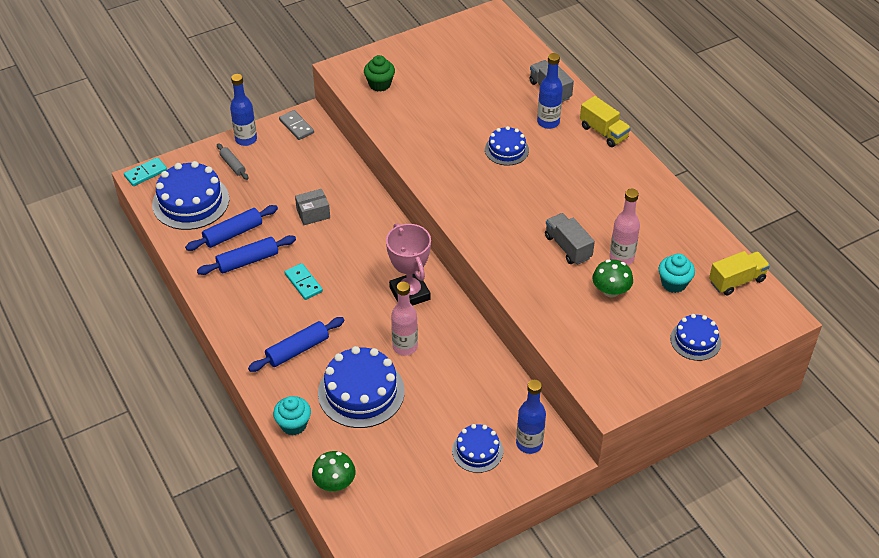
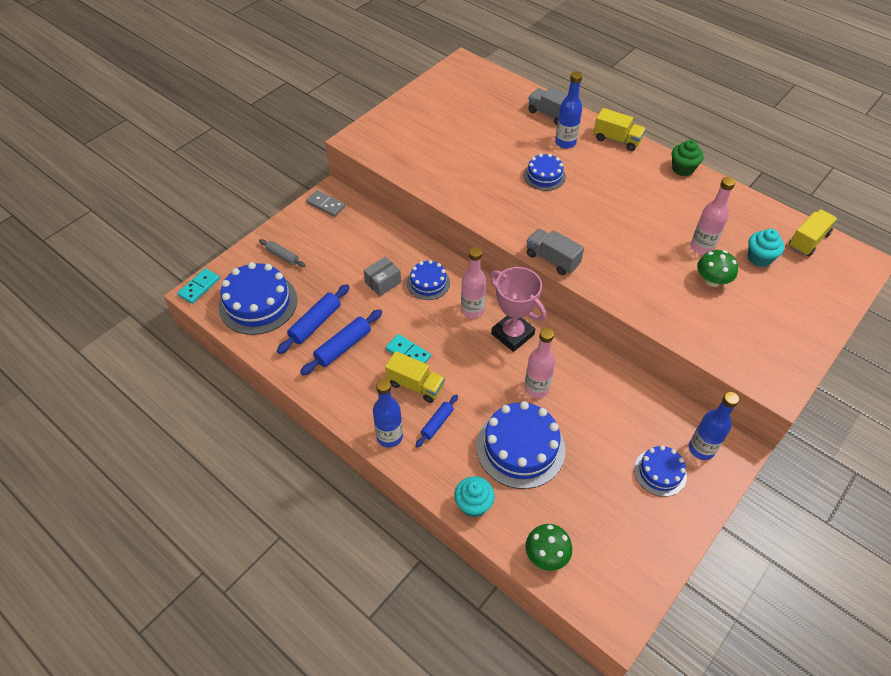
camera: 20 degrees left, 5 degrees up
(246, 139) = (284, 229): blue bottle -> blue bottle (389, 436)
(295, 312) = (415, 385): none -> yellow truck
(297, 350) = (437, 423): blue rolling pin -> blue rolling pin, size x0.62
(380, 84) = (398, 145): green cupcake -> green cupcake (682, 169)
(384, 261) = (472, 310): none -> pink bottle
(568, 247) = (650, 250): grey truck -> grey truck (552, 259)
(695, 340) = (811, 305): blue cake -> blue cake (428, 283)

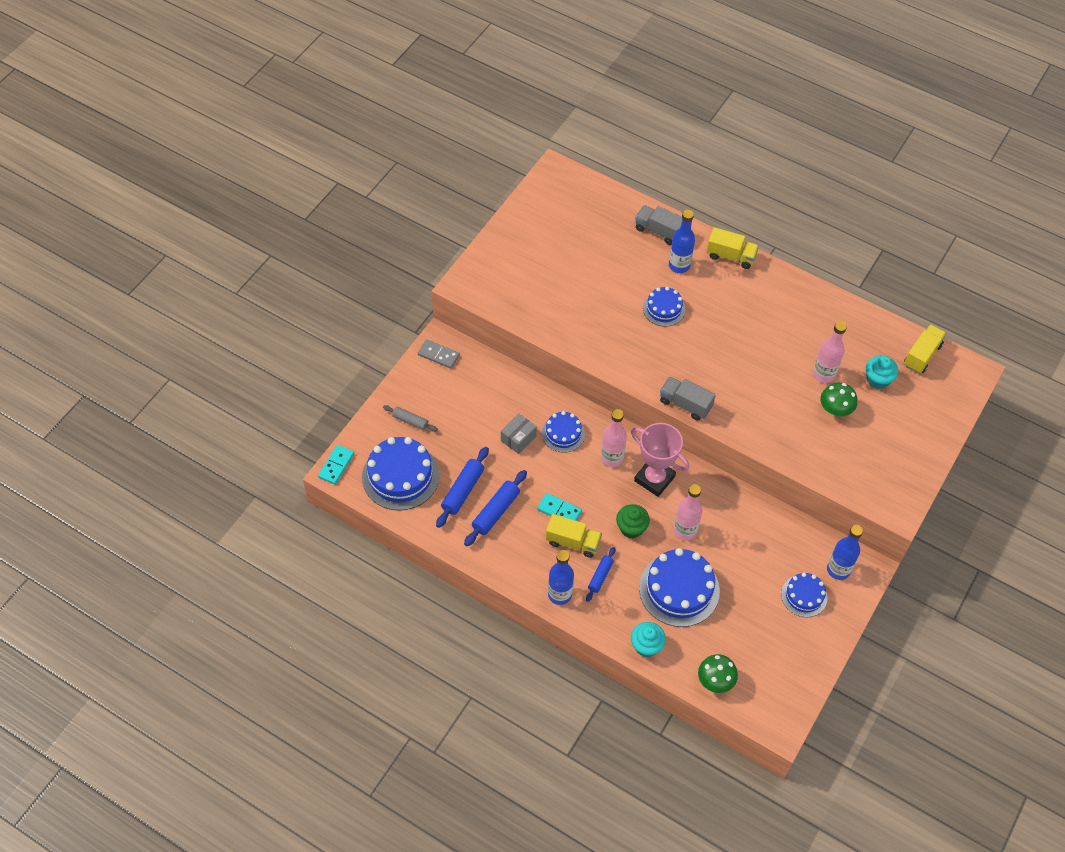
camera: 10 degrees left, 5 degrees up
(682, 169) = (799, 285): green cupcake -> green cupcake (631, 528)

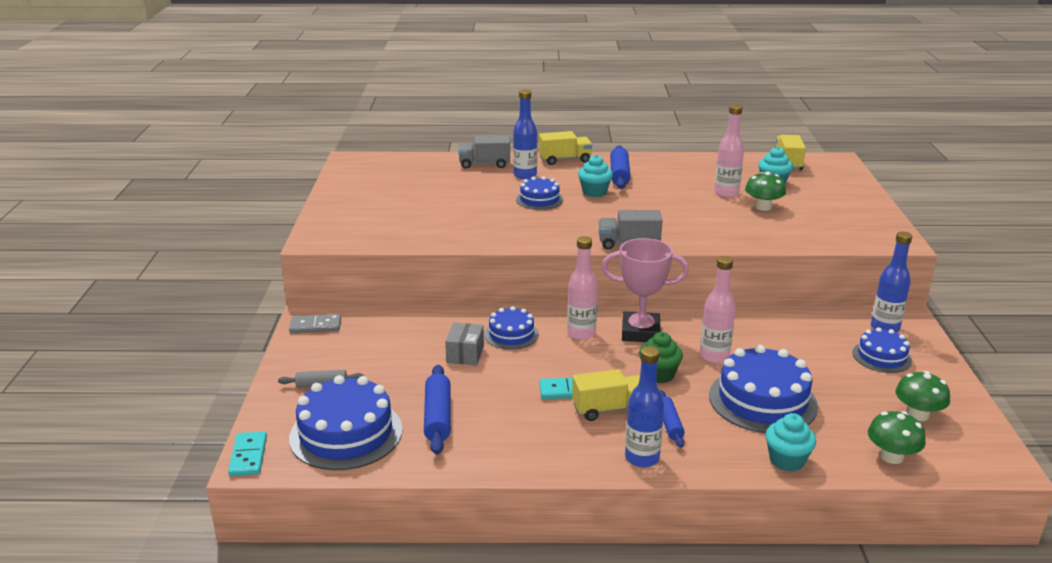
camera: 30 degrees left, 30 degrees down
(496, 512) = (495, 419): blue rolling pin -> blue rolling pin (619, 174)
(716, 319) = (594, 192): none -> turquoise cupcake
(770, 659) = (917, 414): none -> green mushroom

